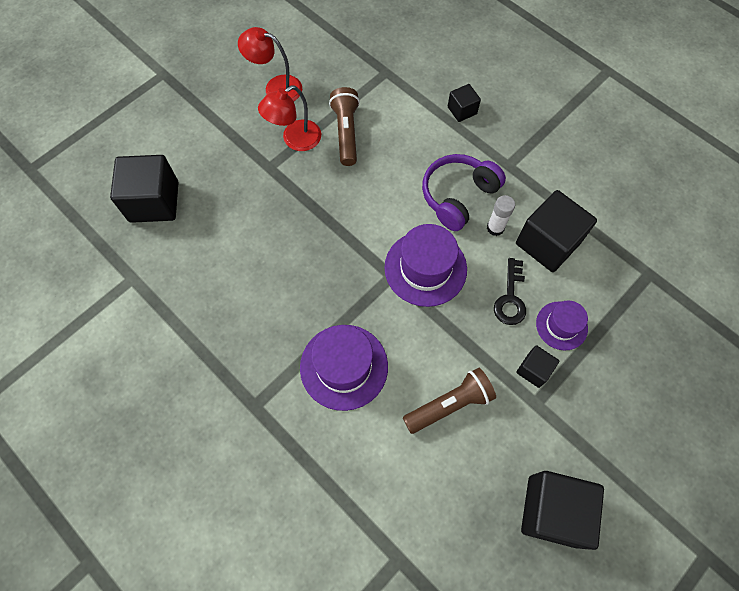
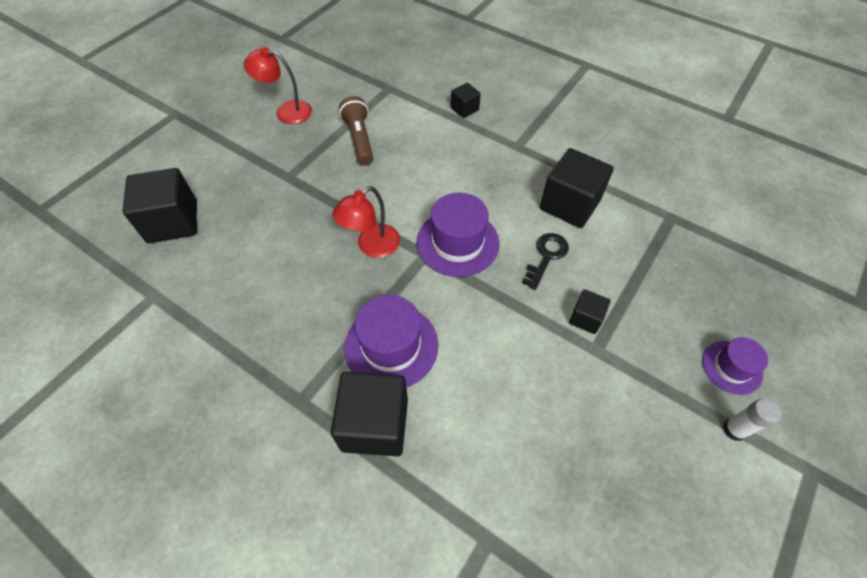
camera: 10 degrees left, 10 degrees down
(295, 140) = (310, 151): red lamp -> red lamp (372, 246)
(450, 404) = (509, 365): brown flashlight -> none
(458, 196) = (476, 177): purple headphones -> none
(495, 228) = (517, 199): white glue stick -> white glue stick (734, 429)
(510, 298) = (546, 256): black key -> black key turned 150 degrees counterclockwise
(552, 511) = (641, 454): black cube -> black cube (375, 424)
(561, 325) = (602, 274): purple hat -> purple hat (731, 367)

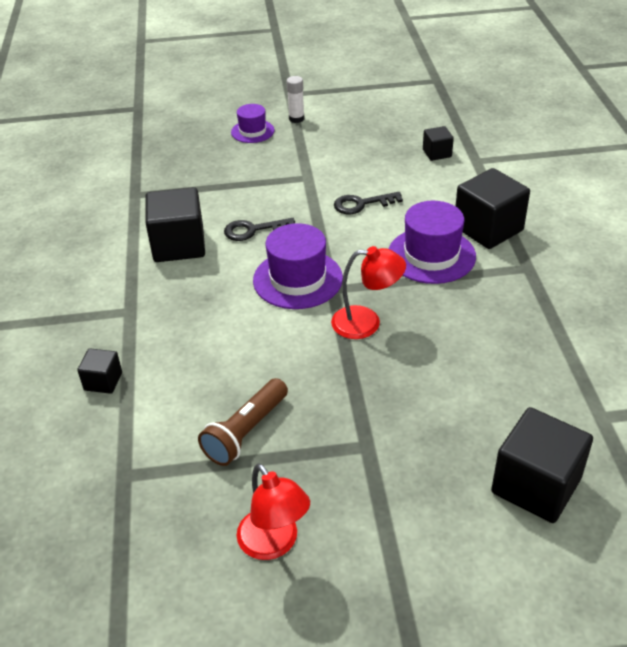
camera: 130 degrees left, 15 degrees down
(511, 357) = (361, 204): none -> black key
(585, 318) = (288, 191): black cube -> black cube (437, 153)

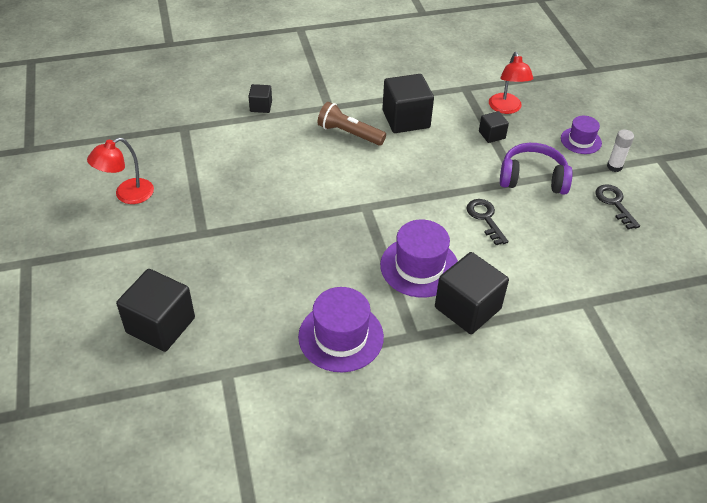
camera: 80 degrees right, 5 degrees up
(245, 432) = (216, 174): brown flashlight -> brown flashlight (349, 133)
(253, 230) = (432, 156): black key -> black key (614, 203)
(297, 279) = (374, 186): purple hat -> purple hat (341, 336)
(305, 167) = (532, 179): none -> purple headphones
(366, 322) = (327, 228): red lamp -> red lamp (506, 108)
(437, 153) = (588, 271): black cube -> black cube (492, 135)

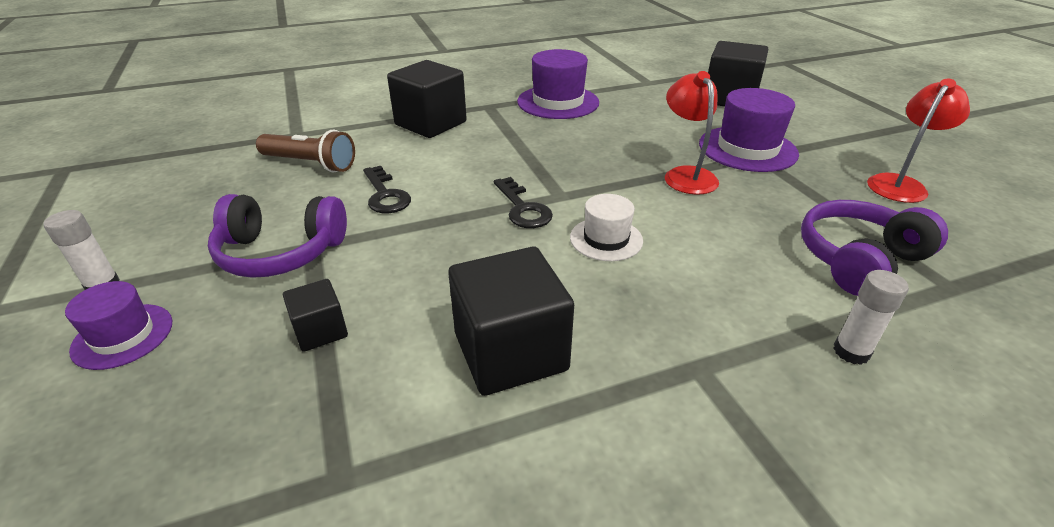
camera: 175 degrees right, 10 degrees down
(214, 145) = (859, 260): none -> purple headphones
(261, 106) = (851, 352): black cube -> white glue stick
(346, 170) = (606, 239): none -> white hat
(349, 133) = (625, 305): brown flashlight -> brown flashlight (310, 164)
(419, 267) = (482, 147): purple hat -> purple hat (747, 149)
(506, 108) = (250, 411): red lamp -> red lamp (686, 175)
(614, 203) = (165, 227): black key -> black key (523, 208)

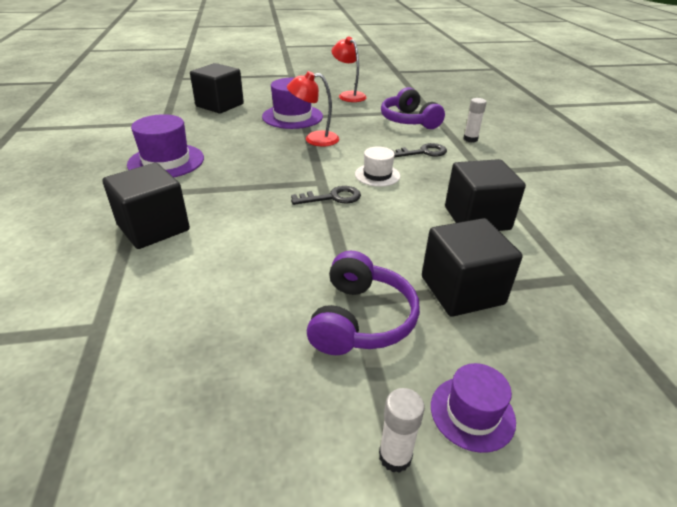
camera: 80 degrees left, 0 degrees up
(310, 164) = (192, 310): brown flashlight -> none
(320, 331) = (462, 290): black cube -> black cube, size x1.95
(385, 195) = (285, 259): black key -> black key (423, 152)

